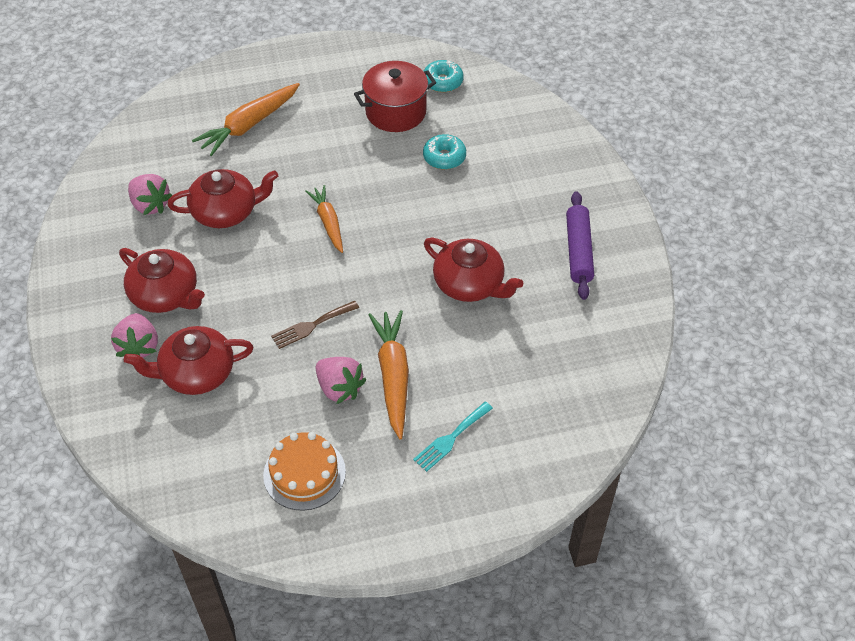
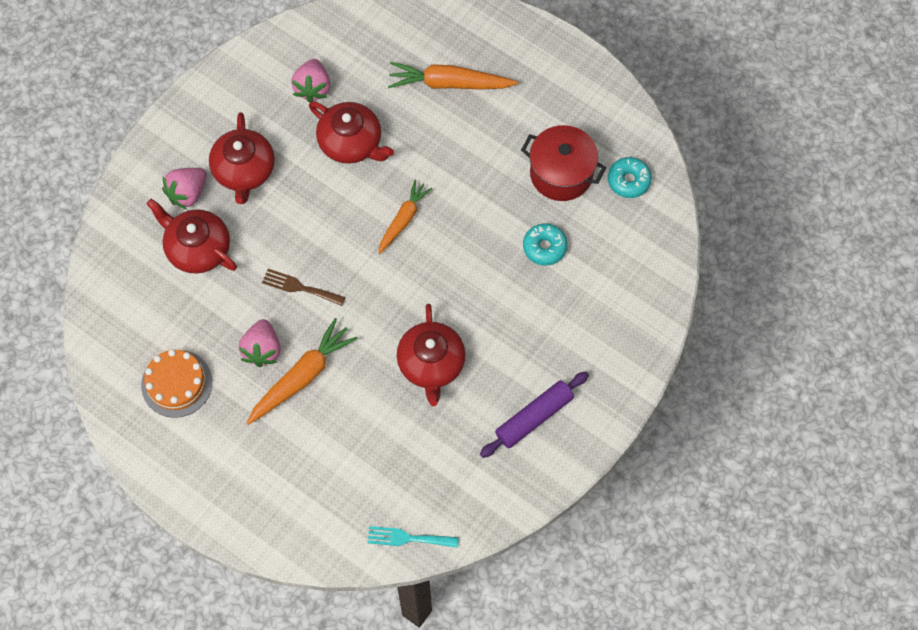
camera: 50 degrees right, 15 degrees up
(451, 438) = (282, 455): turquoise fork -> turquoise fork (408, 538)

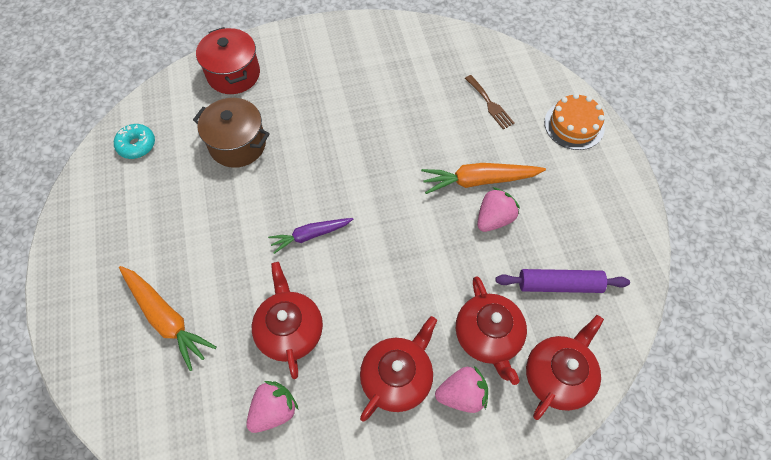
camera: 140 degrees left, 5 degrees down
(176, 383) = (577, 240): orange cake -> orange cake (574, 125)
(300, 287) = (430, 243): brown fork -> brown fork (490, 104)
(403, 220) = (311, 235): orange carrot -> purple carrot
(408, 538) = (486, 50): turquoise fork -> none
(431, 364) = (384, 128): red teapot -> red teapot (558, 375)
(534, 417) = (351, 58): purple rolling pin -> purple rolling pin (559, 285)
(544, 247) = (237, 144): turquoise donut -> brown pot
(561, 174) = (171, 183): red pot -> red pot (233, 74)

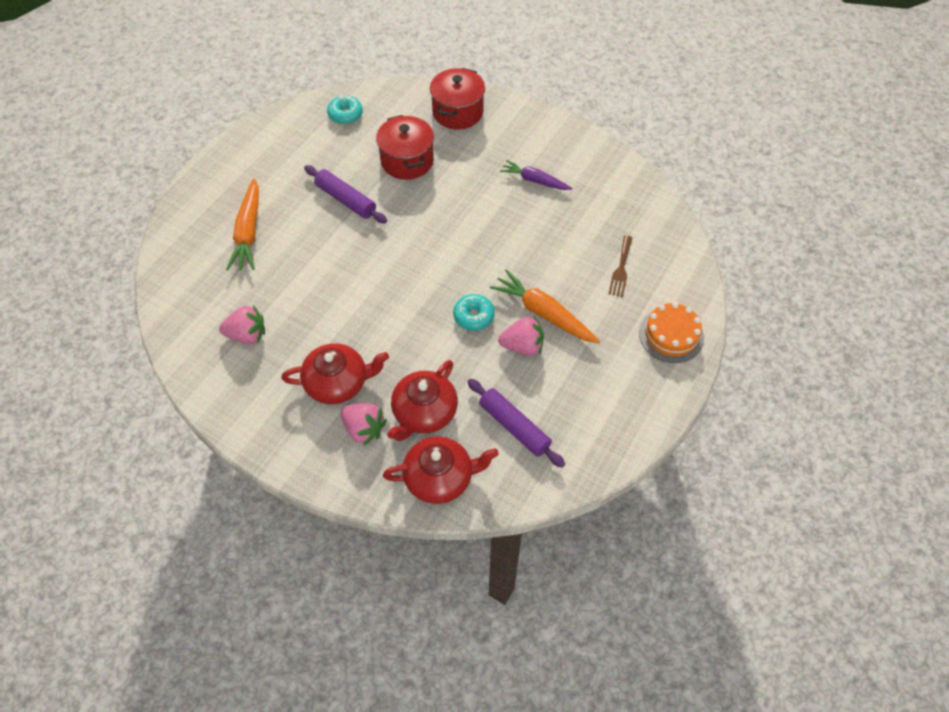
camera: 45 degrees right, 5 degrees down
(223, 217) = (346, 200): none -> purple rolling pin
(237, 144) = (407, 161): brown pot -> red pot
(289, 329) = (308, 299): red teapot -> none
(311, 235) = (386, 254): purple carrot -> purple carrot (535, 180)
(434, 226) = (473, 316): none -> turquoise donut

